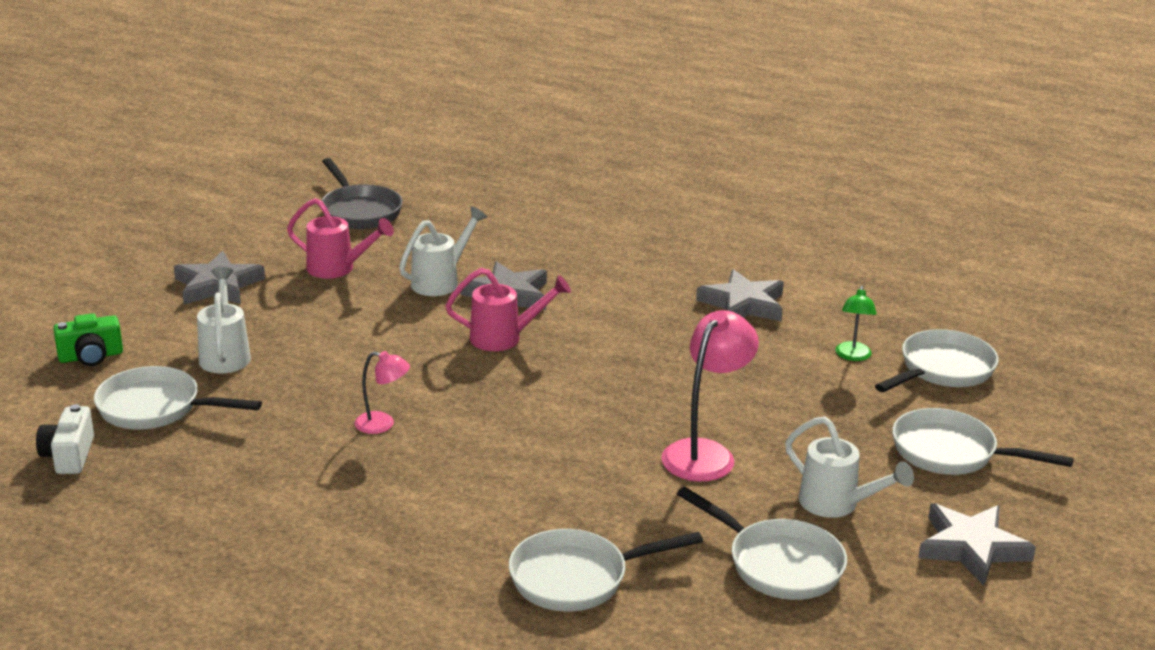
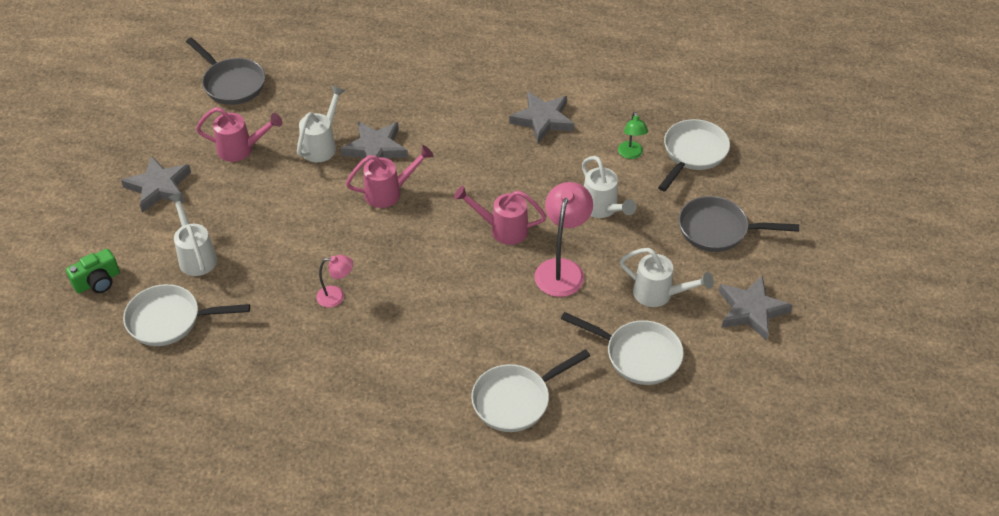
camera: 15 degrees left, 20 degrees up
(69, 455) = (128, 380): white camera -> none
(639, 399) = (502, 229): none -> pink watering can
(790, 403) = (603, 209): none -> white watering can
(951, 452) = (718, 230): white pan -> grey pan

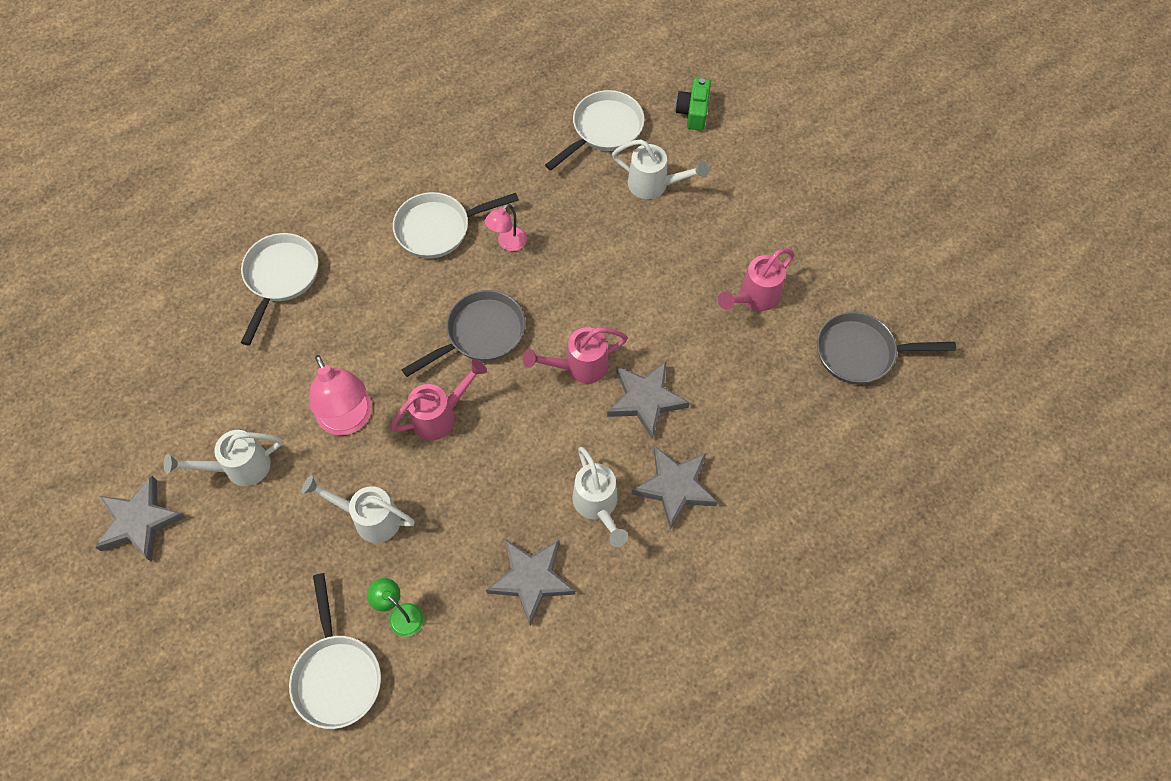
camera: 135 degrees right, 15 degrees up
(159, 187) = (764, 210): grey star -> grey star (675, 487)
(322, 145) = (695, 362): white watering can -> white watering can (598, 506)
(389, 192) = (578, 366): pink watering can -> pink watering can turned 45 degrees clockwise
(638, 355) = (212, 393): white pan -> white pan (438, 228)
(718, 230) = (236, 591): grey pan -> grey pan (481, 334)

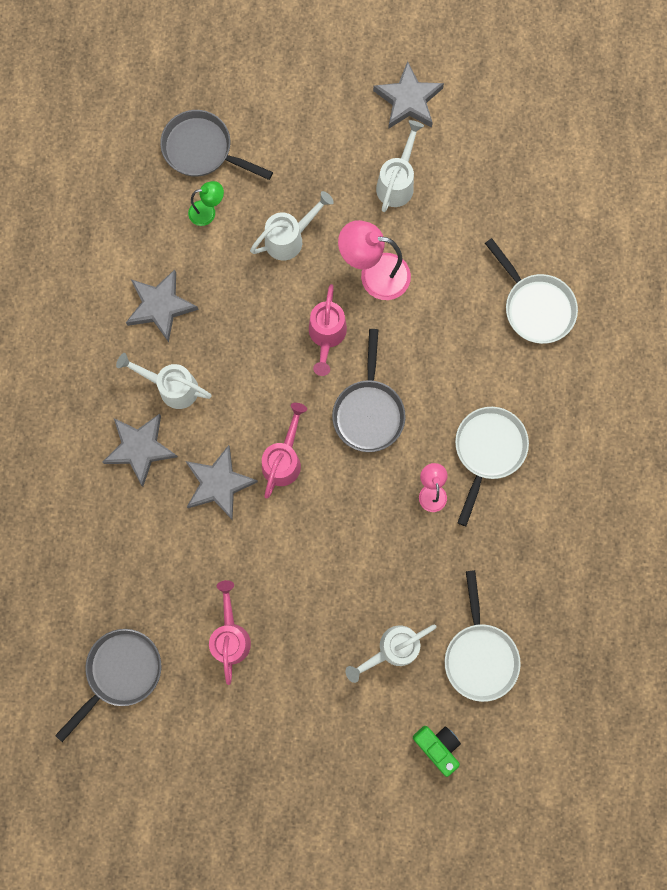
camera: 130 degrees right, 15 degrees up
(337, 676) = (202, 150): white pan -> grey pan

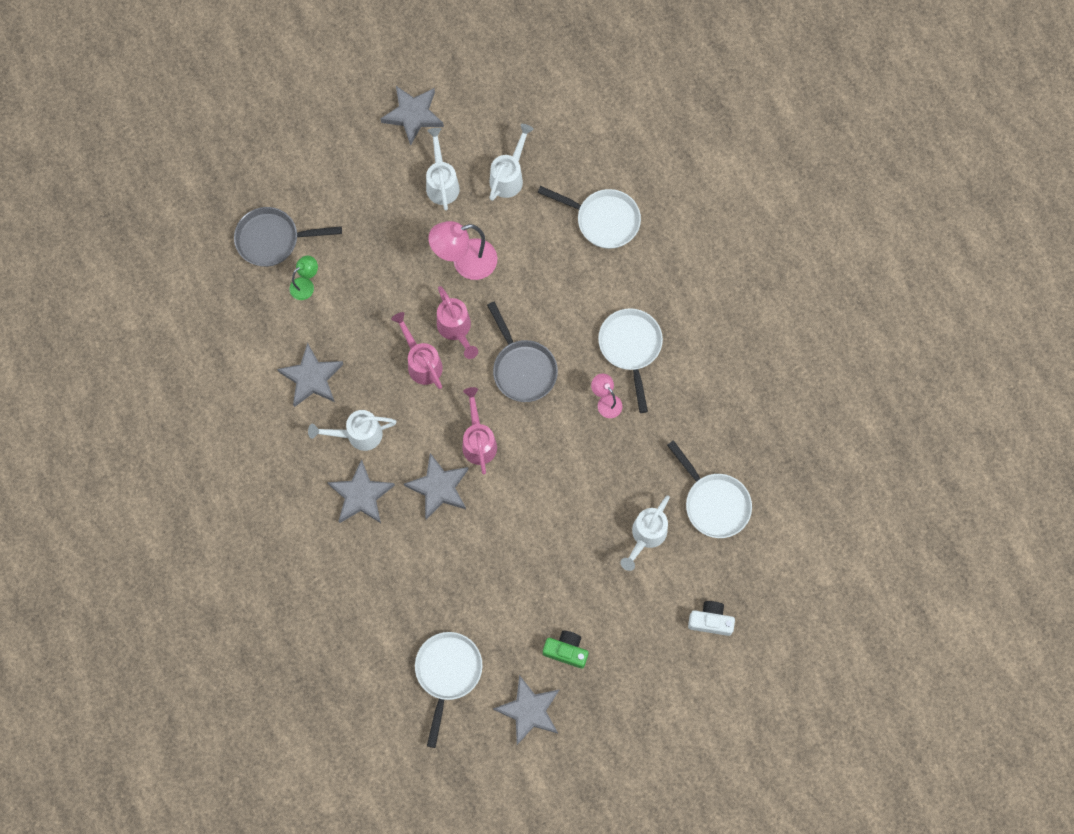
camera: 30 degrees left, 5 degrees down
(121, 672) = (447, 673): grey pan -> white pan
(177, 756) = (529, 710): none -> grey star
(230, 635) = (516, 596): pink watering can -> pink watering can (421, 362)
(290, 238) = (383, 270): white watering can -> white watering can (509, 176)
(407, 772) = (710, 621): none -> white camera
(437, 746) = (722, 588): green camera -> green camera (566, 651)

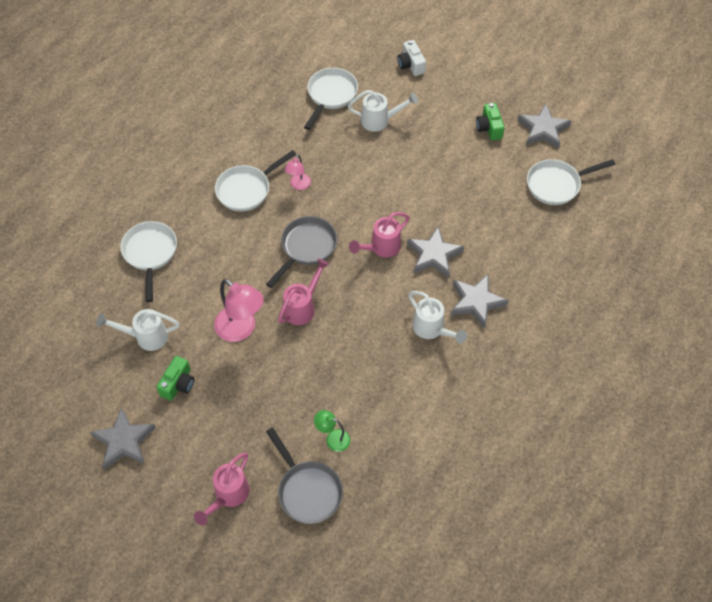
camera: 120 degrees left, 15 degrees down
(312, 378) = (409, 388): grey star -> none
(421, 362) = (344, 317): pink watering can -> pink watering can (228, 496)
(442, 182) = (178, 384): white watering can -> green camera

